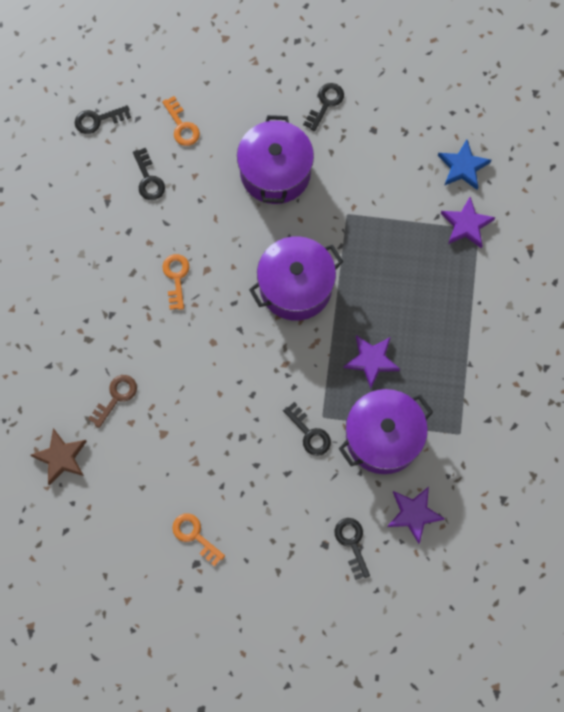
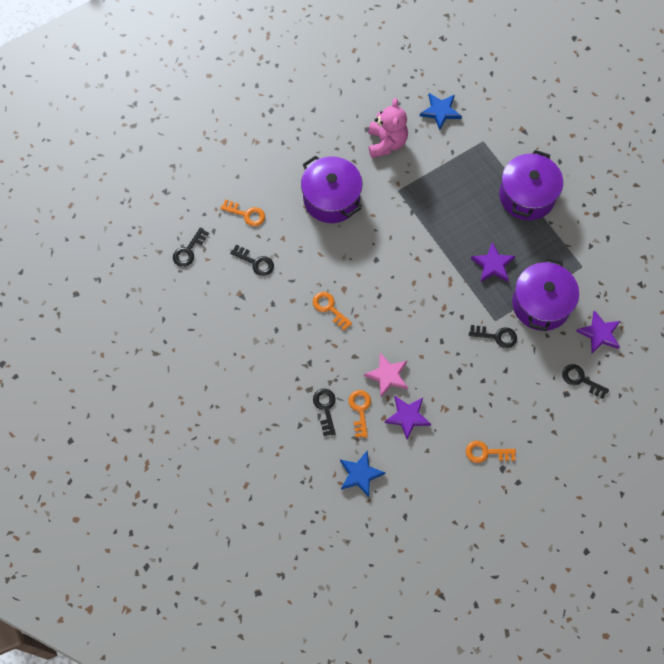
camera: 40 degrees left, 5 degrees down
(61, 457) = (360, 474): brown star -> blue star
(116, 397) = (360, 410): brown key -> orange key
(171, 386) = (387, 376): none -> pink star
(295, 287) = (408, 257): purple pot -> purple pot (527, 196)
(325, 103) = (324, 135): black key -> black key (325, 408)
(379, 158) = (386, 143): none -> pink teddy bear
(466, 224) = (473, 143): purple star -> purple star (407, 417)

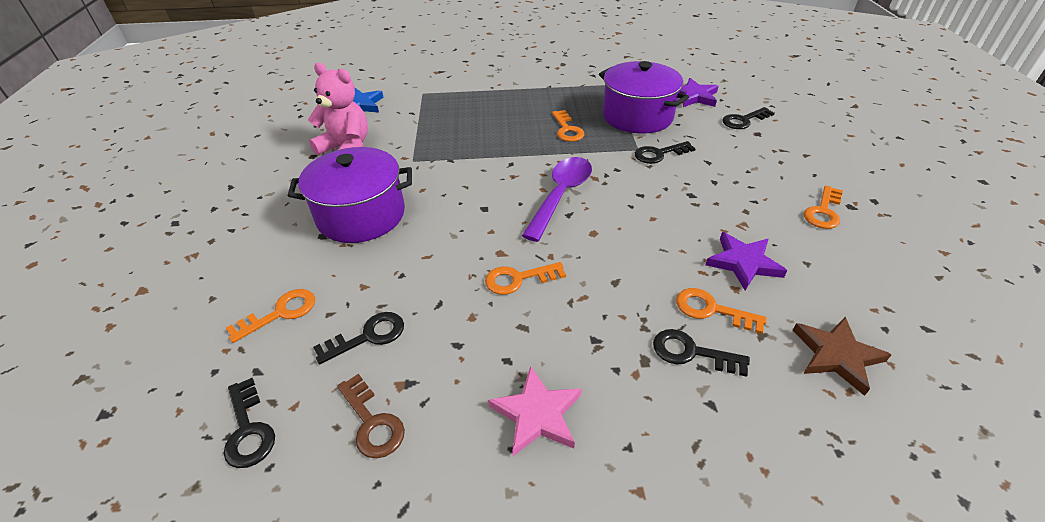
camera: 60 degrees left, 25 degrees down
(217, 294) = (372, 422): none -> brown key
(360, 474) = (836, 356): blue star -> brown star
(387, 376) = (666, 259): pink star -> pink star (537, 414)
(413, 296) = (561, 195): none -> purple spoon
(492, 265) = (567, 129): purple star -> orange key
(496, 336) = (659, 154): black key -> black key turned 150 degrees counterclockwise
(527, 196) = (508, 89): purple pot -> none

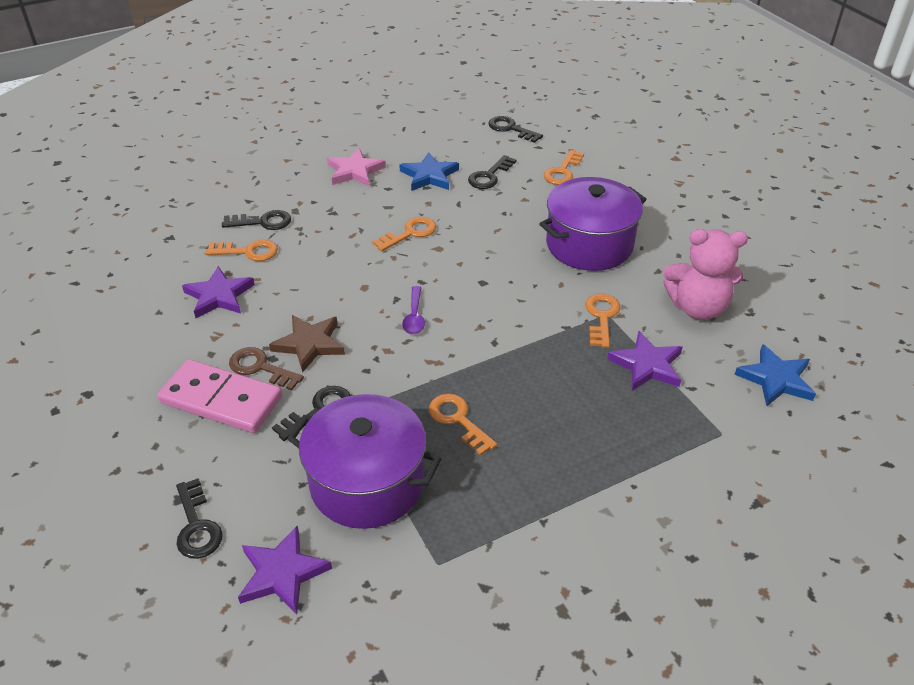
camera: 155 degrees right, 0 degrees up
(372, 422) = (447, 146): brown key -> brown key (260, 368)
(423, 128) = (647, 365): none -> purple star
(440, 365) = (429, 176): none -> blue star
(561, 195) = (414, 317): purple spoon -> purple spoon, size x0.51
(733, 176) = (221, 399): none -> pink domino
(744, 120) = (197, 526): black key -> black key turned 120 degrees clockwise
(823, 211) = (123, 376): orange key -> orange key (601, 317)
(836, 356) = (156, 246): brown star -> brown star (309, 344)

